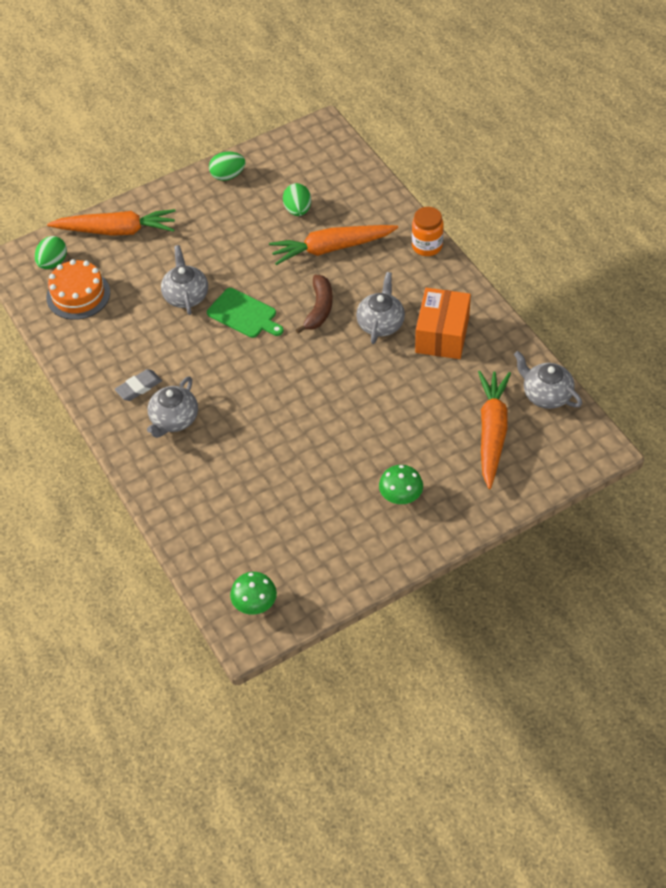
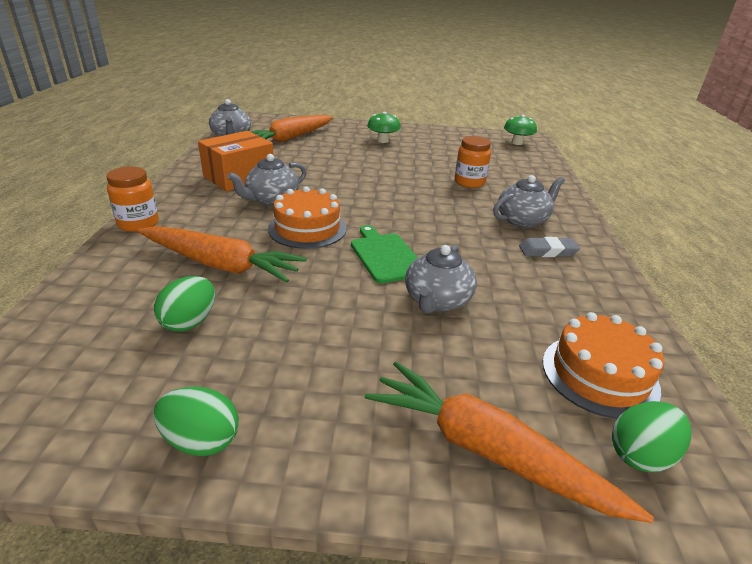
camera: 150 degrees left, 20 degrees down
(251, 457) = (469, 182): none -> orange jar
(319, 309) = (307, 228): brown banana -> orange cake

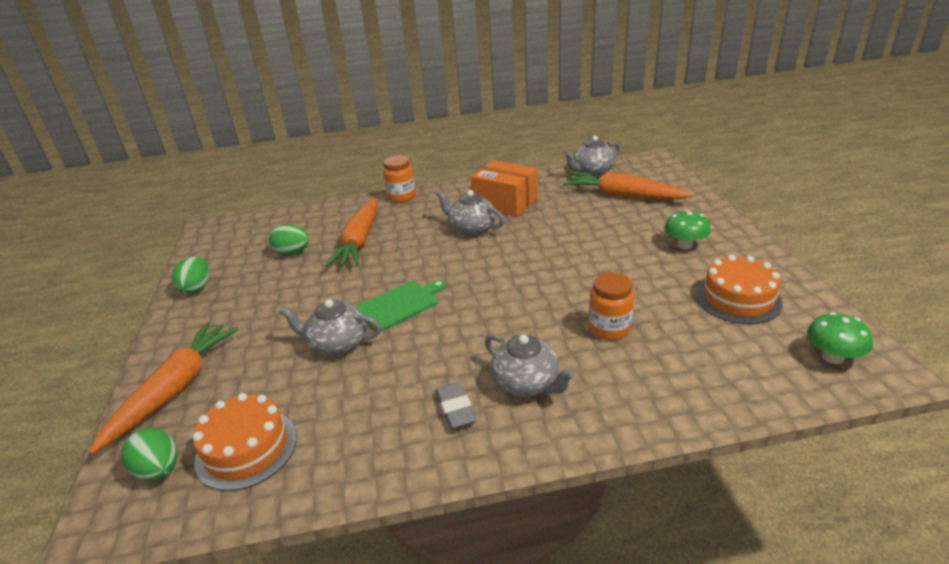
camera: 80 degrees right, 0 degrees up
(307, 228) = (429, 257): orange cake -> orange cake (738, 299)

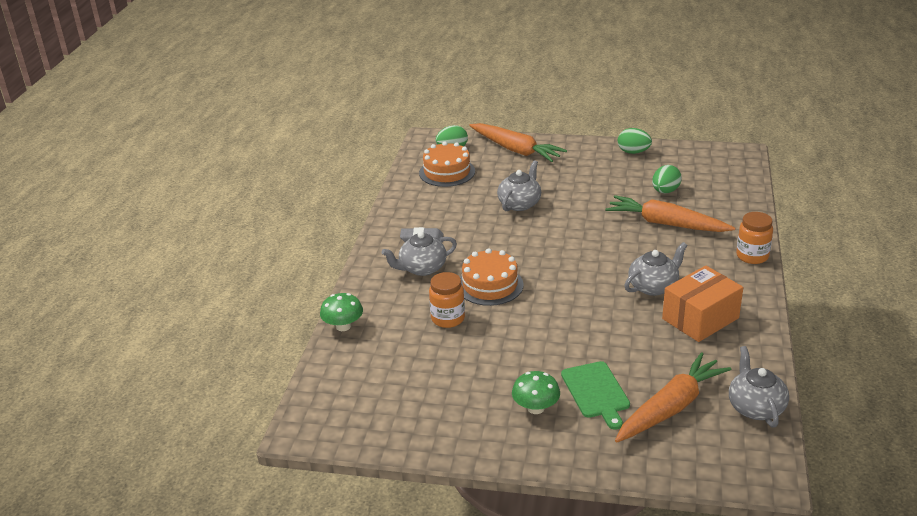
camera: 110 degrees right, 0 degrees up
(400, 304) = (549, 232): green cutting board -> green cutting board (596, 392)
(738, 299) = (432, 400): orange cake -> orange cake (490, 285)
(832, 357) = (333, 412): green mushroom -> green mushroom (343, 326)

